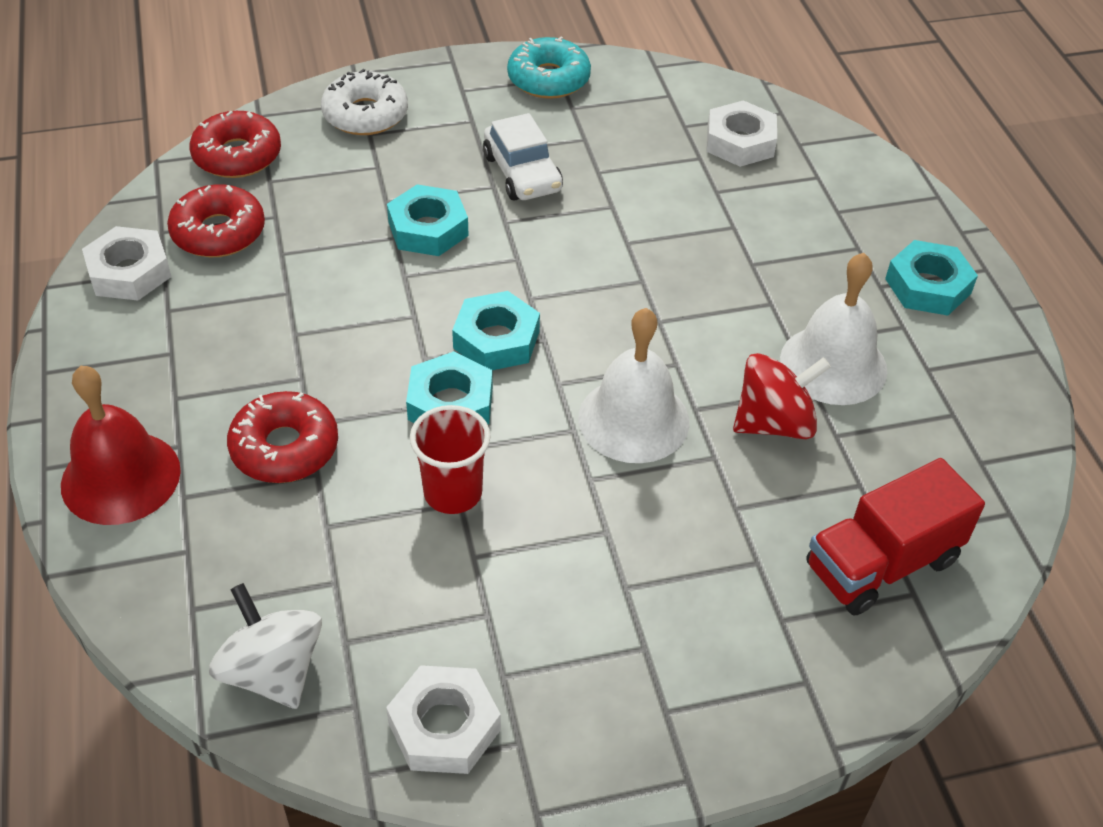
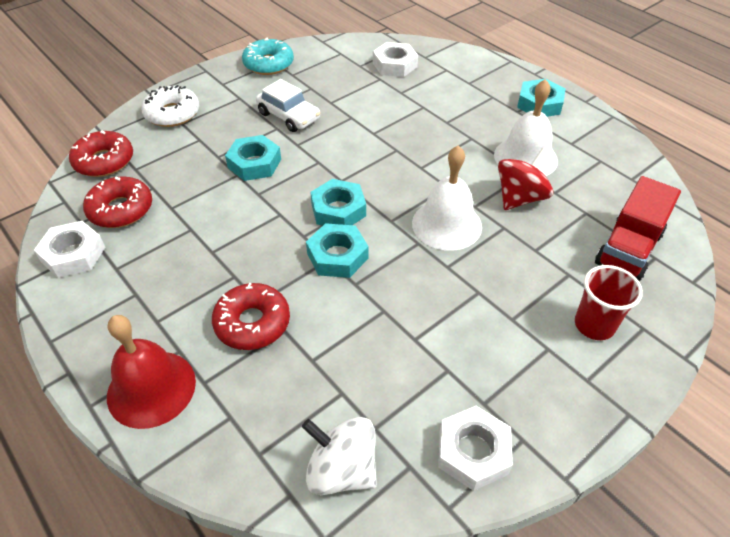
camera: 25 degrees left, 0 degrees up
(453, 493) = (376, 307): red cup -> red cup (594, 325)

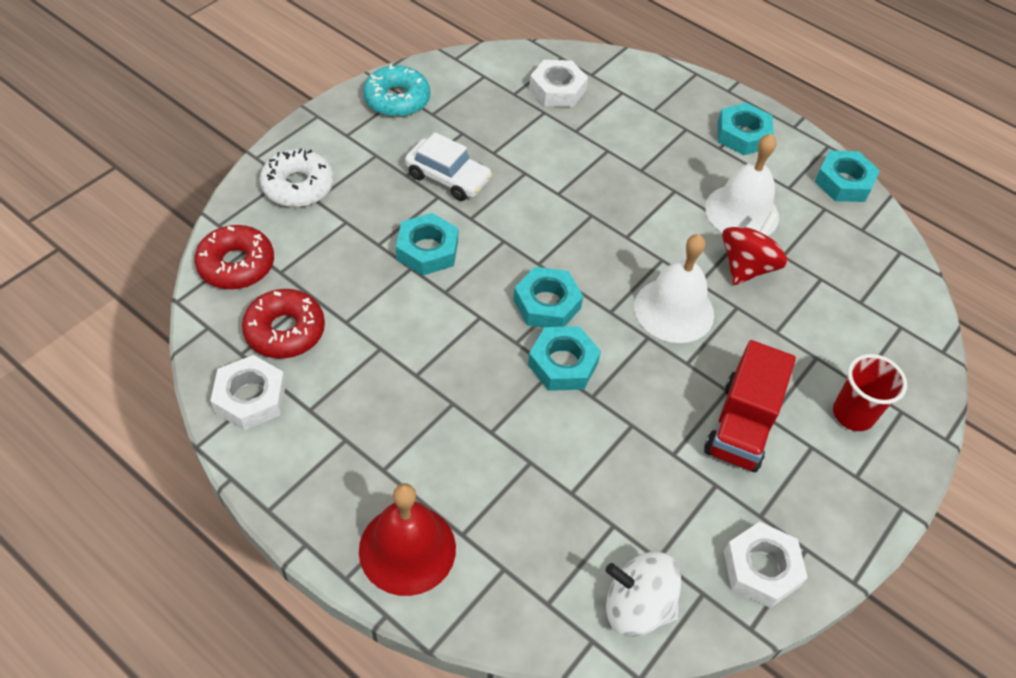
camera: 15 degrees left, 5 degrees up
(252, 323) = (493, 458): red donut -> none
(621, 143) = (843, 182): none -> turquoise nut
(628, 249) = (872, 319): red truck -> red truck (741, 425)

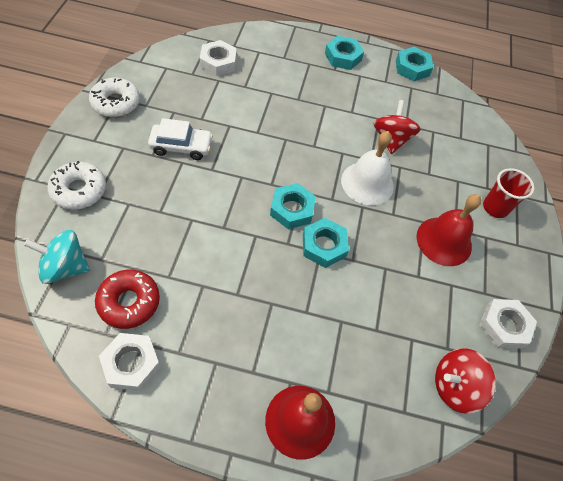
camera: 30 degrees left, 5 degrees up
(236, 265) = (65, 267): red donut -> turquoise spinning top
(397, 100) = (116, 103): turquoise donut -> white donut
(427, 250) = (195, 202): turquoise nut -> none
(637, 607) = (454, 386): white spinning top -> red spinning top
(741, 425) = (444, 241): red truck -> red bell
(742, 212) = (369, 106): white bell -> none

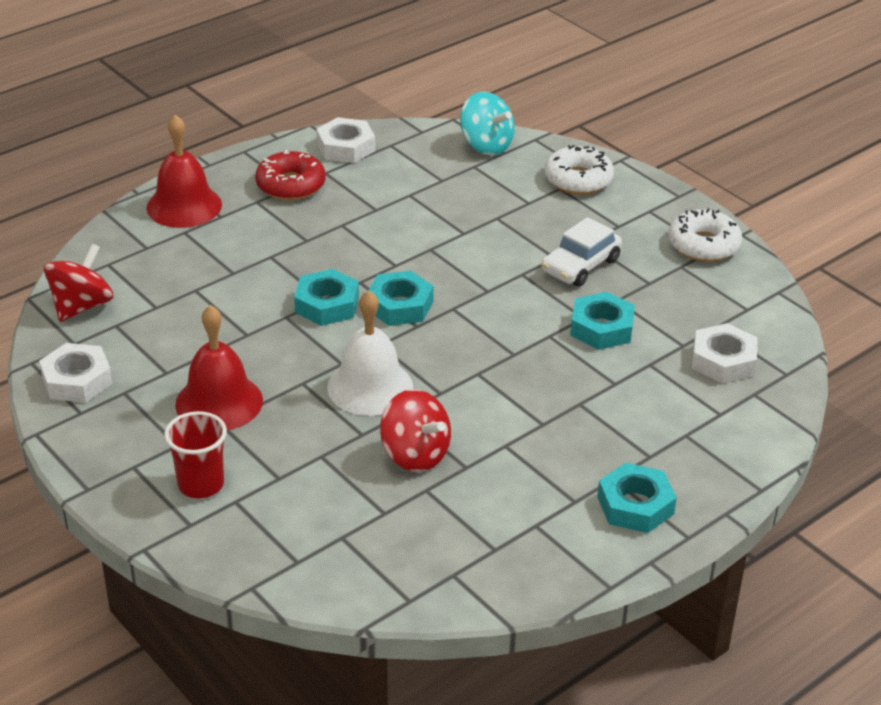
camera: 135 degrees right, 20 degrees down
(65, 267) = (486, 145): turquoise spinning top -> turquoise spinning top turned 90 degrees clockwise
(129, 302) = (407, 165): red donut -> red donut (291, 185)
(412, 68) = (538, 581): turquoise nut -> turquoise nut (601, 328)

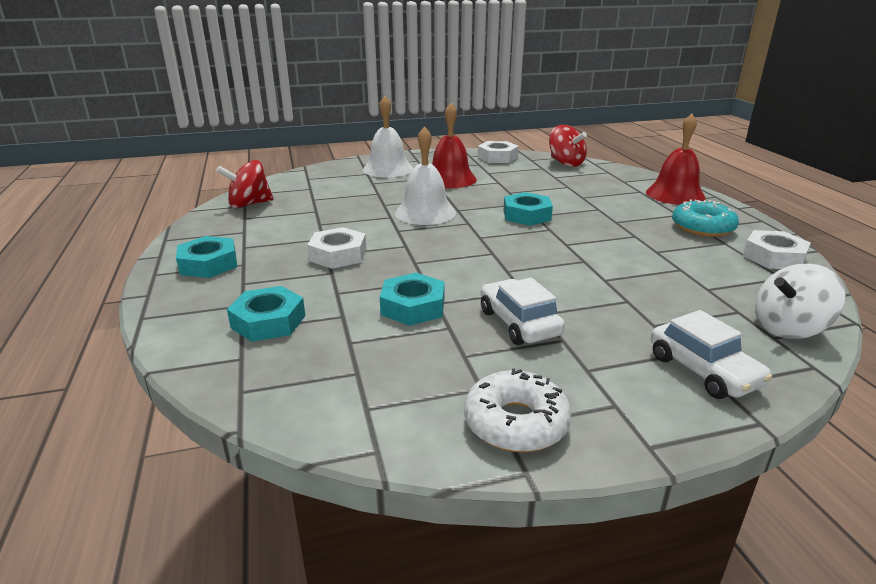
camera: 115 degrees right, 10 degrees down
(201, 484) = (388, 169): red cup -> white bell
(291, 185) = (702, 227): red donut -> turquoise donut
(400, 305) = (509, 236): turquoise nut -> turquoise nut (268, 321)
(415, 454) = (348, 213): red spinning top -> red spinning top (249, 204)
(486, 145) = (789, 328): turquoise spinning top -> white spinning top
(578, 179) = (703, 370): white donut -> white car
(723, 361) = (303, 357): white nut -> white nut (338, 255)

